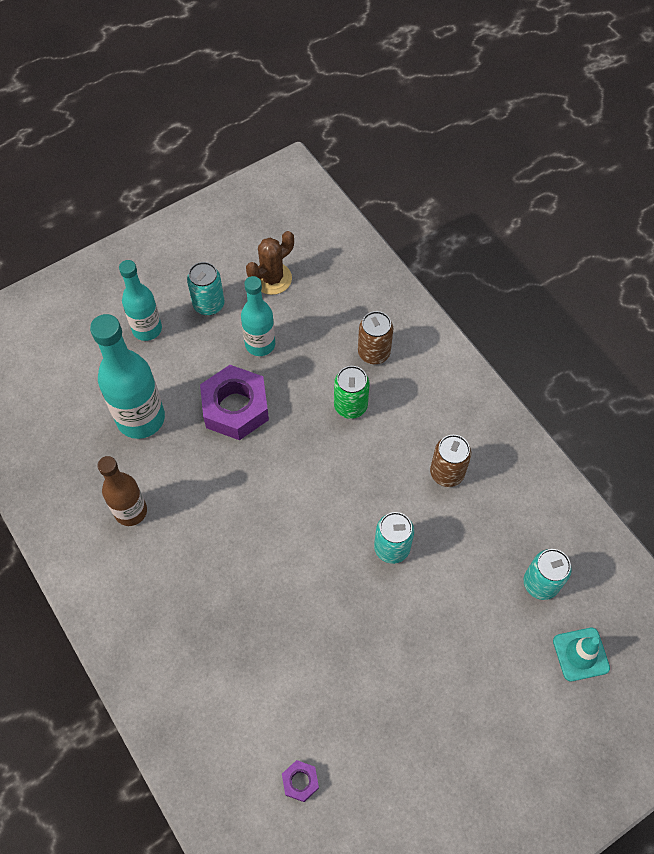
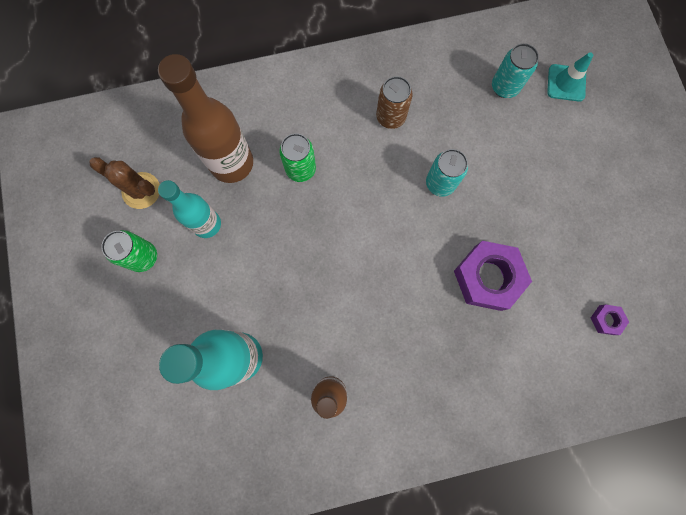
camera: 70 degrees left, 15 degrees up
(147, 329) = (144, 323): turquoise bottle -> none
(209, 304) = (143, 257): turquoise can -> green can
(235, 408) = (263, 267): purple nut -> purple nut (487, 278)
(272, 278) = (141, 190): brown cactus -> brown cactus turned 45 degrees counterclockwise
(331, 343) = (232, 163): none -> brown bottle
(374, 353) = (257, 132): brown can -> none

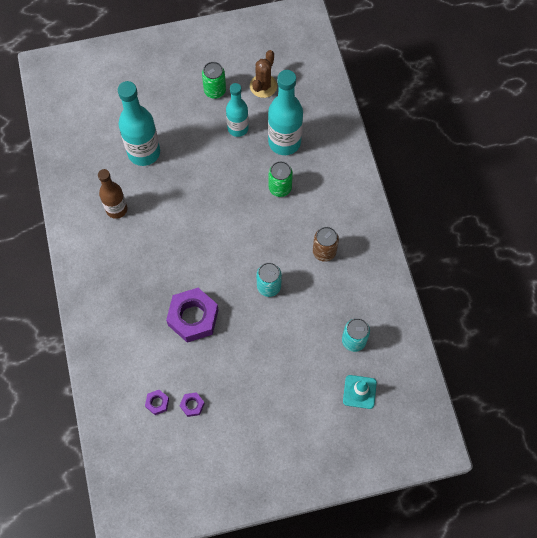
camera: 90 degrees right, 10 degrees down
(232, 163) = (284, 142): brown bottle -> turquoise bottle
(604, 275) = (192, 405): none -> purple nut

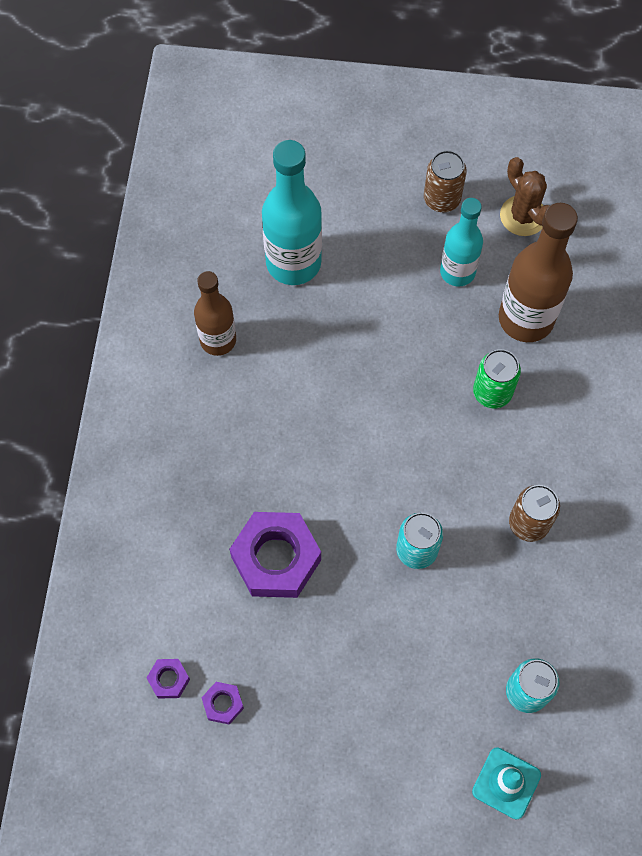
camera: 20 degrees right, 0 degrees up
(215, 91) = (441, 199): green can -> brown can
(263, 86) = (523, 216): brown cactus -> brown cactus turned 75 degrees counterclockwise
(284, 142) = (526, 319): turquoise bottle -> brown bottle

